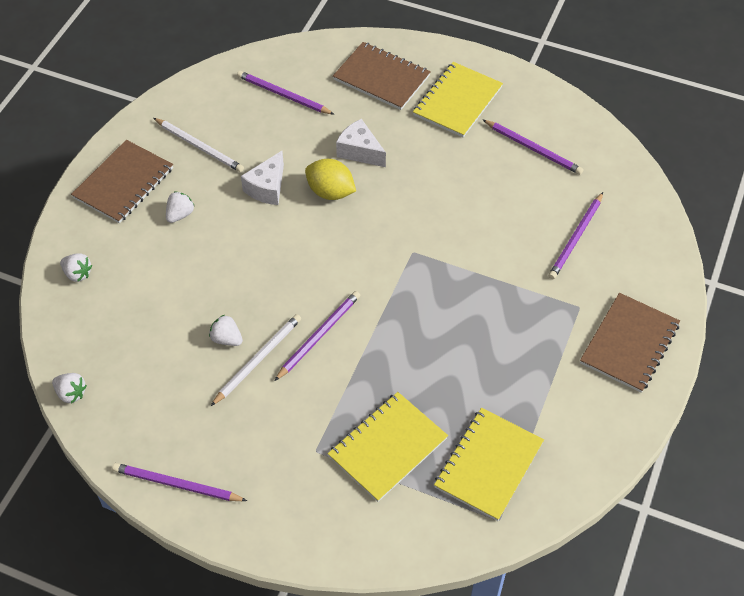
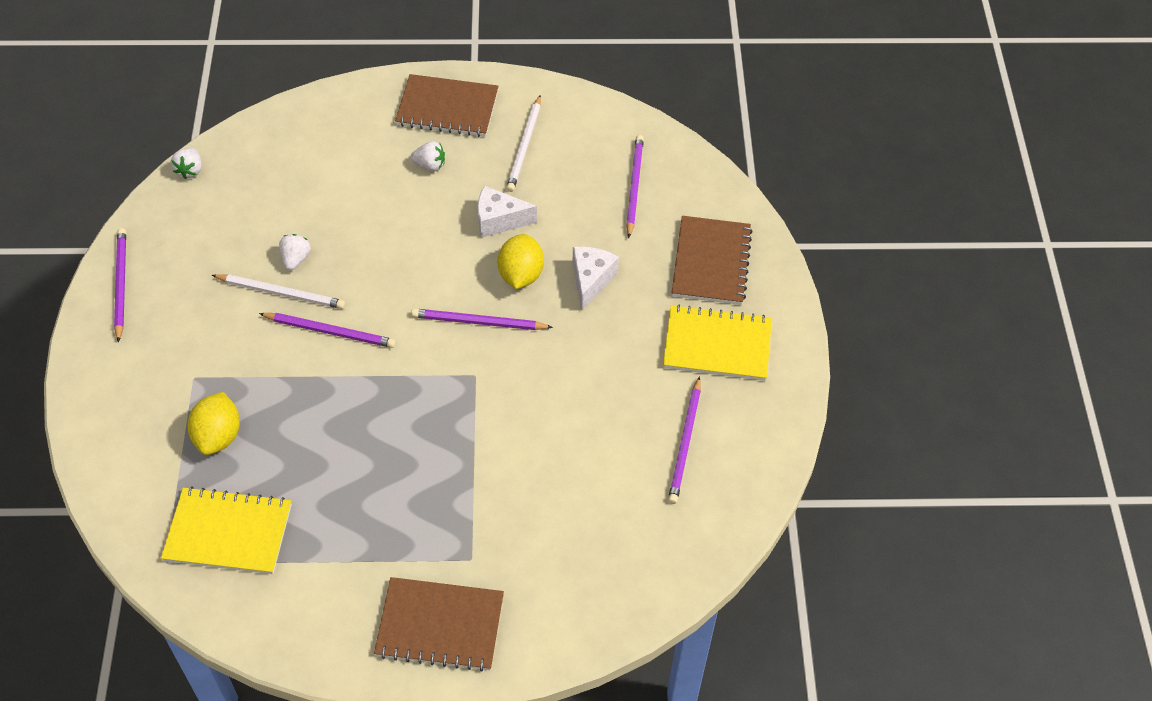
camera: 65 degrees right, 0 degrees up
(78, 274) = (323, 120): white strawberry -> none
(387, 447) = (218, 436): yellow notebook -> yellow lemon
(576, 238) = (570, 526): purple pencil -> purple pencil (478, 322)

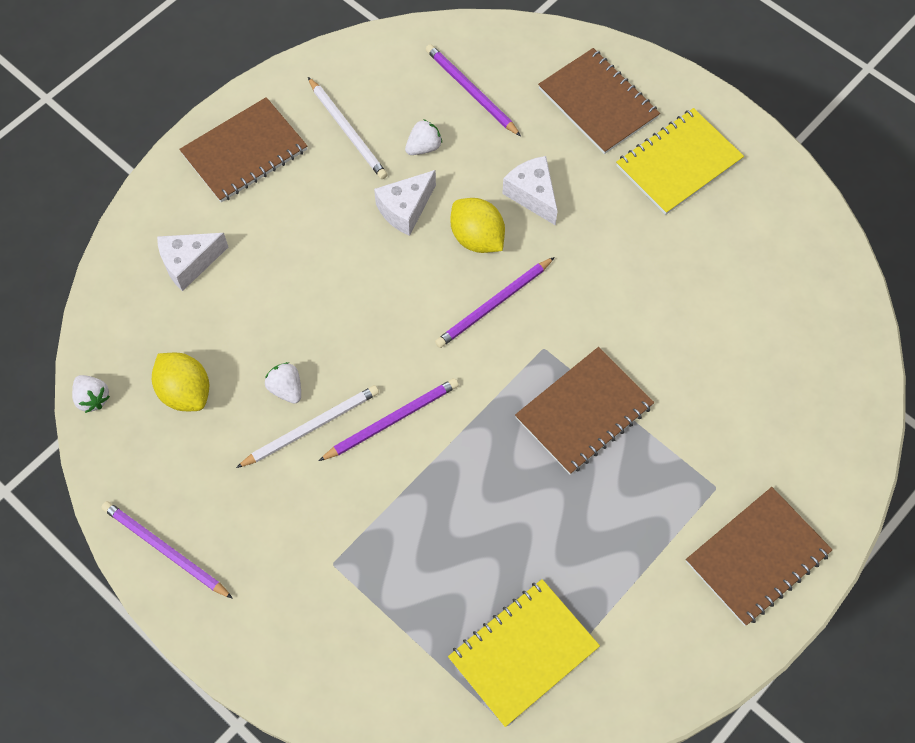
camera: 45 degrees left, 10 degrees up
(218, 436) = (415, 589): yellow lemon -> yellow lemon (185, 392)
(334, 143) = (189, 263): none -> white cheese
(430, 165) = (293, 212): white strawberry -> white strawberry (423, 147)
(449, 435) = (584, 412): none -> brown notebook
(685, 443) = (747, 257): purple pencil -> none

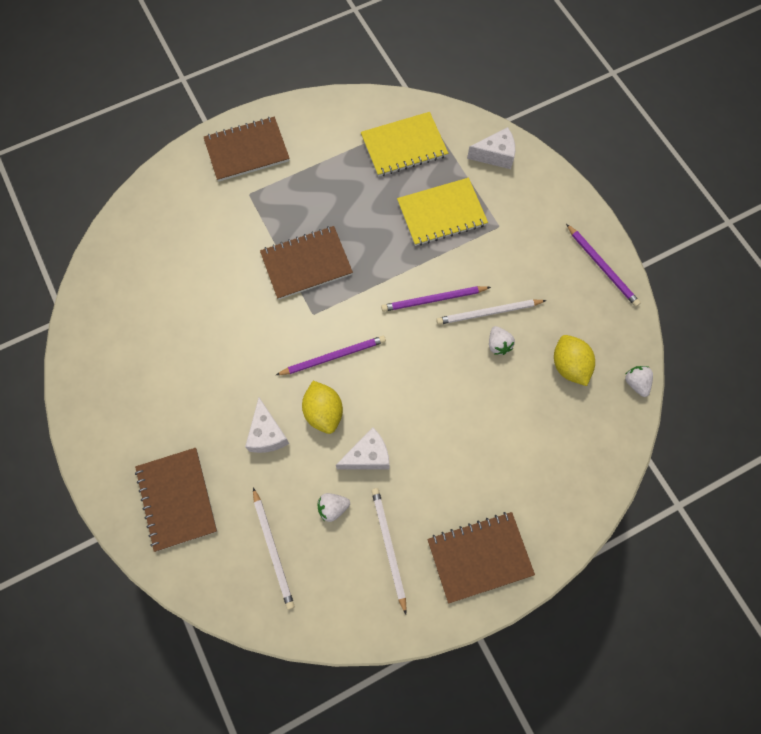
camera: 160 degrees left, 5 degrees up
(189, 263) = (546, 467): white cheese -> white cheese (495, 155)
(471, 91) = (273, 549): purple pencil -> white pencil
(678, 163) = (145, 422): yellow notebook -> yellow notebook (441, 213)

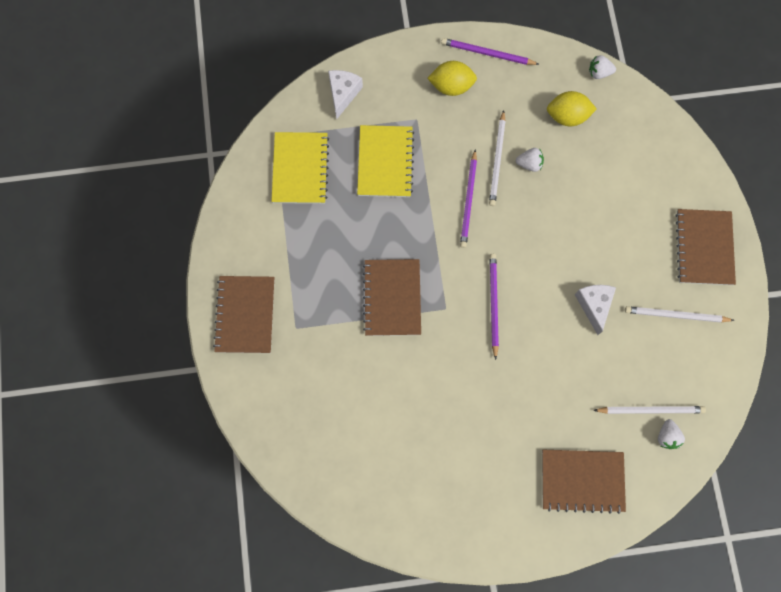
camera: 70 degrees left, 5 degrees up
(267, 434) = (547, 384): white cheese -> none
(323, 412) = (543, 329): yellow lemon -> yellow lemon (451, 86)
(333, 508) = (630, 349): white strawberry -> white strawberry (667, 436)
(602, 267) = (487, 53): purple pencil -> purple pencil turned 150 degrees counterclockwise

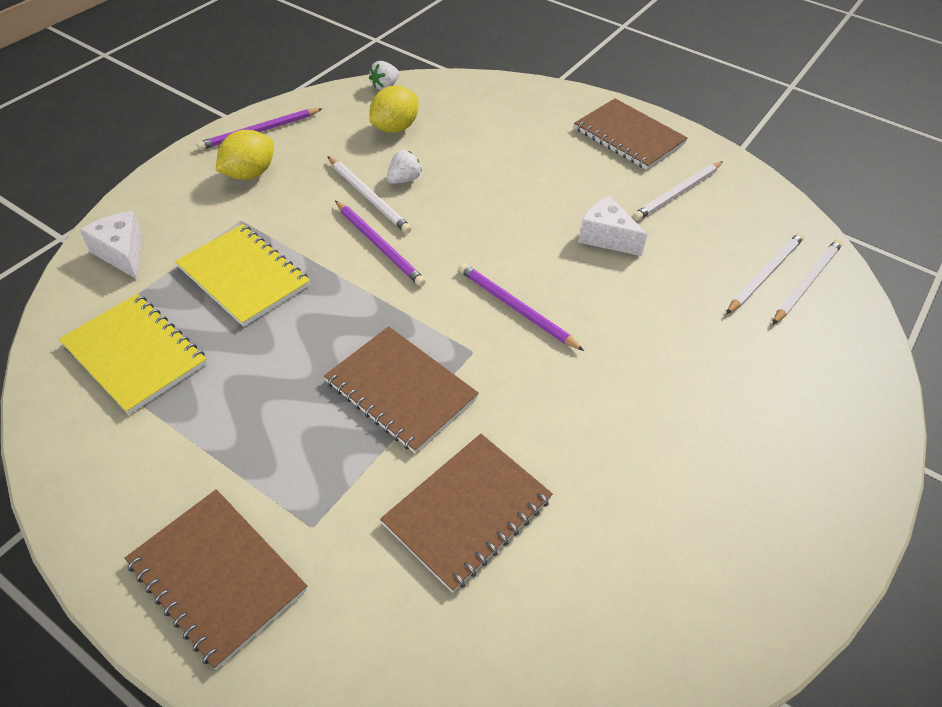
camera: 50 degrees left, 25 degrees down
(582, 480) = (805, 383): brown notebook -> brown notebook (467, 511)
(667, 436) = (806, 282): white strawberry -> white pencil

